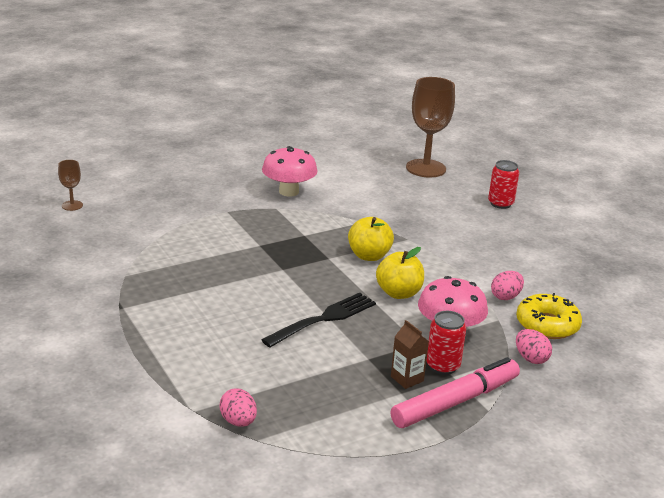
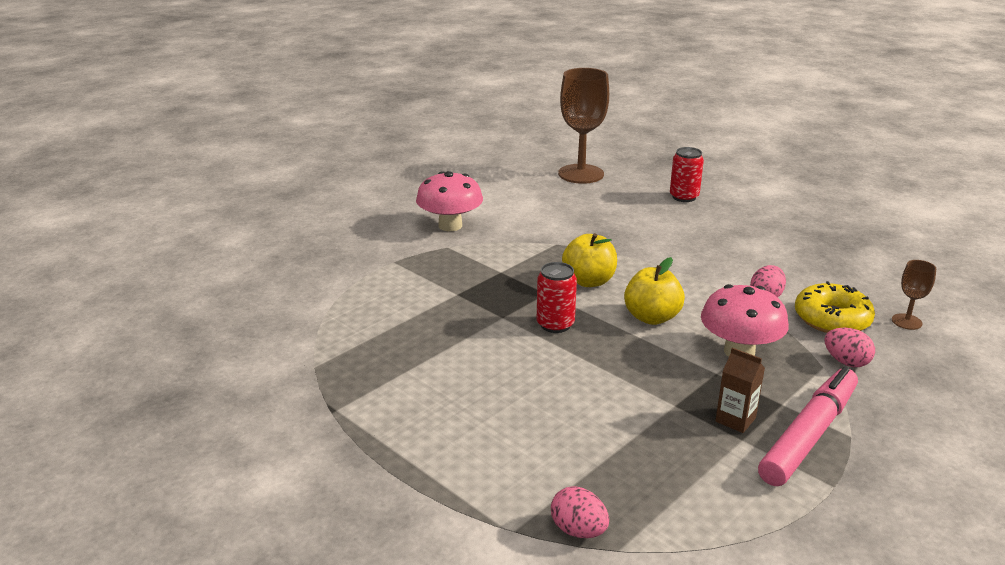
camera: 15 degrees left, 0 degrees up
(72, 205) = (195, 291): brown goblet -> brown goblet (906, 322)
(323, 319) = (590, 368): black fork -> none
(443, 366) = (762, 394): red can -> red can (555, 324)

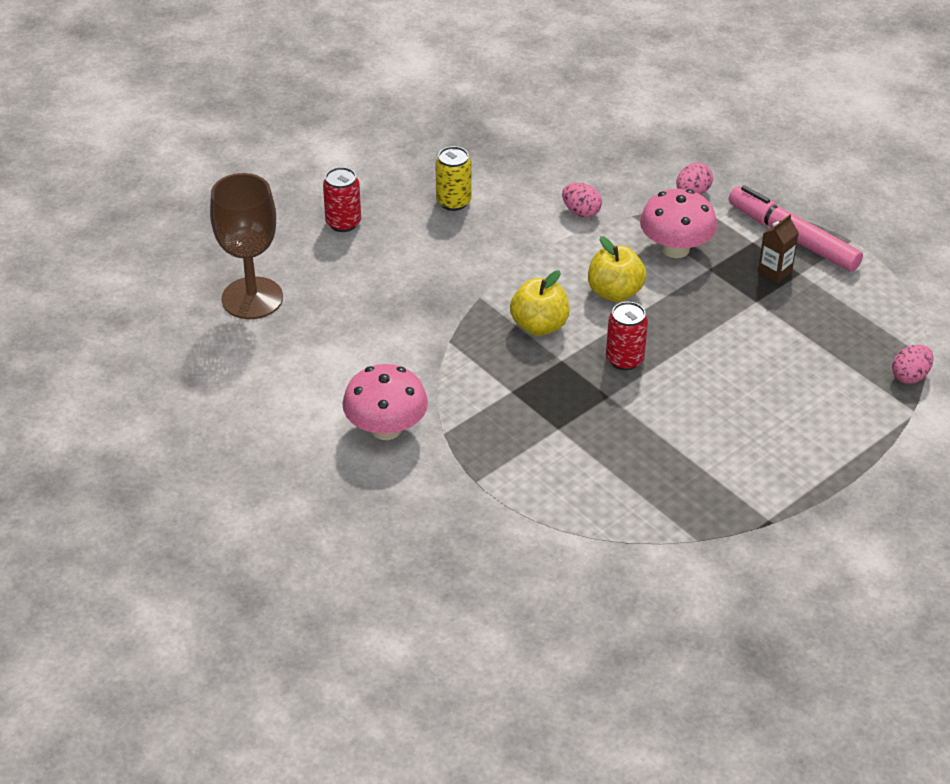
camera: 85 degrees left, 15 degrees up
(740, 237) = (453, 202): none -> yellow can
(832, 319) = (623, 182): yellow donut -> none
(906, 322) = (630, 141): brown goblet -> none

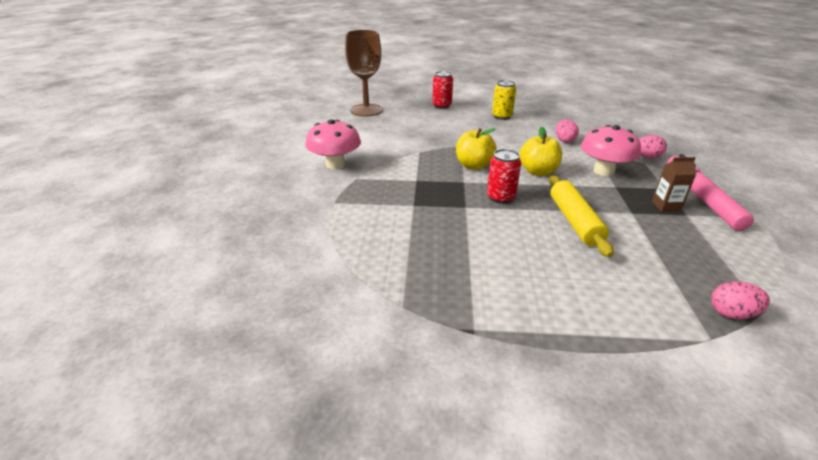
camera: 45 degrees right, 10 degrees down
(721, 348) = (574, 221): none -> yellow rolling pin

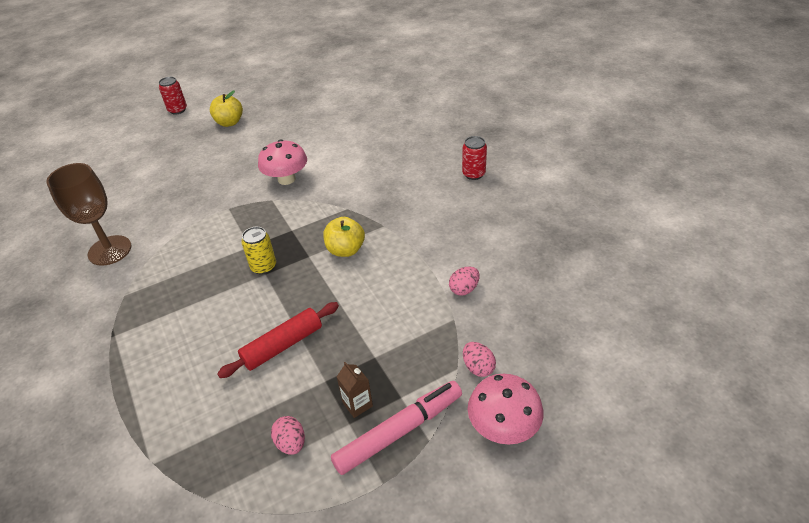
camera: 60 degrees right, 10 degrees up
(366, 110) = (412, 139): brown goblet -> brown goblet (110, 250)
(500, 197) = (295, 288): red can -> red can (177, 110)
(502, 116) = (487, 223): yellow can -> yellow can (263, 266)
(538, 172) = (366, 294): yellow apple -> yellow apple (229, 122)
(574, 221) = (283, 345): yellow rolling pin -> red rolling pin
(603, 171) = (405, 340): pink mushroom -> pink mushroom (503, 427)
(731, 313) = (191, 474): pink egg -> pink egg (291, 443)

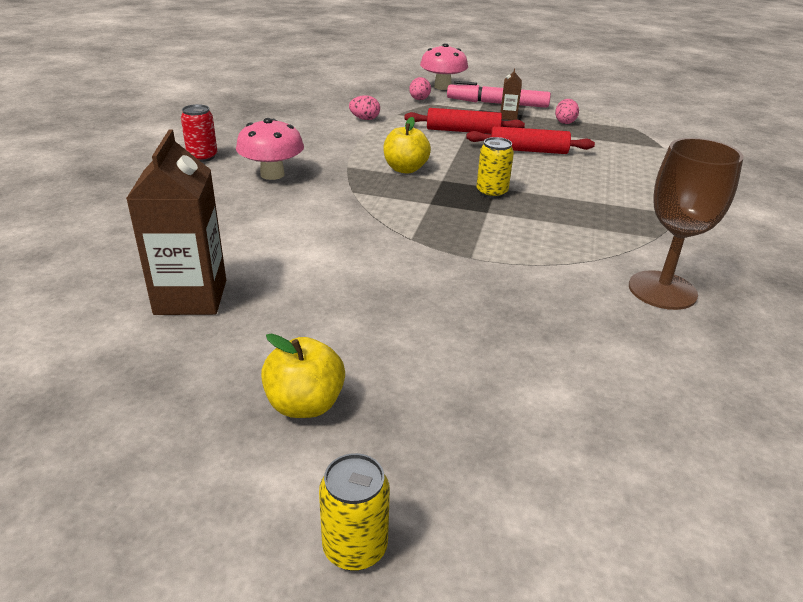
camera: 140 degrees left, 10 degrees down
(177, 110) = (355, 547): red can -> yellow can
(286, 179) = (363, 250): pink mushroom -> pink mushroom (272, 174)
(322, 122) = (191, 297): none -> brown carton
(367, 336) = (463, 131): none -> red rolling pin

